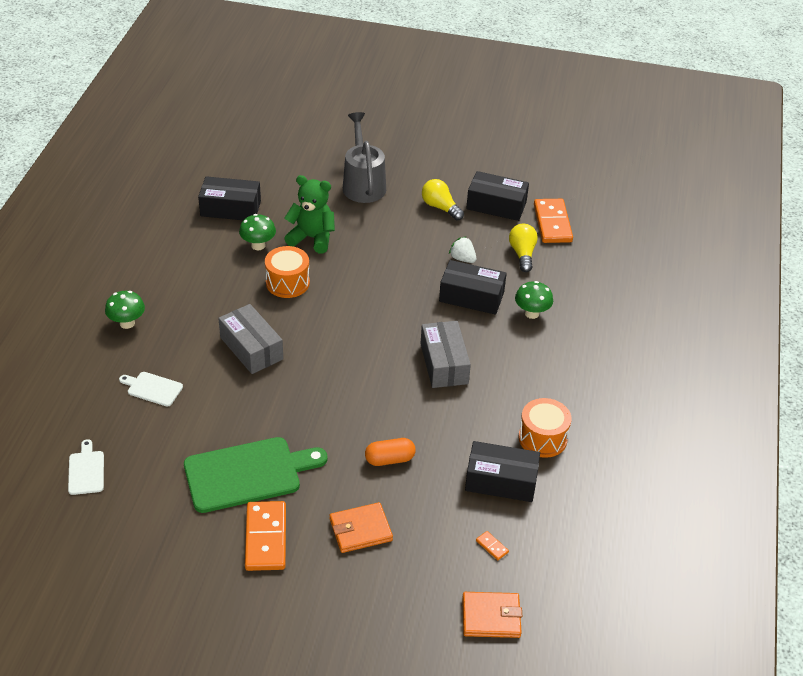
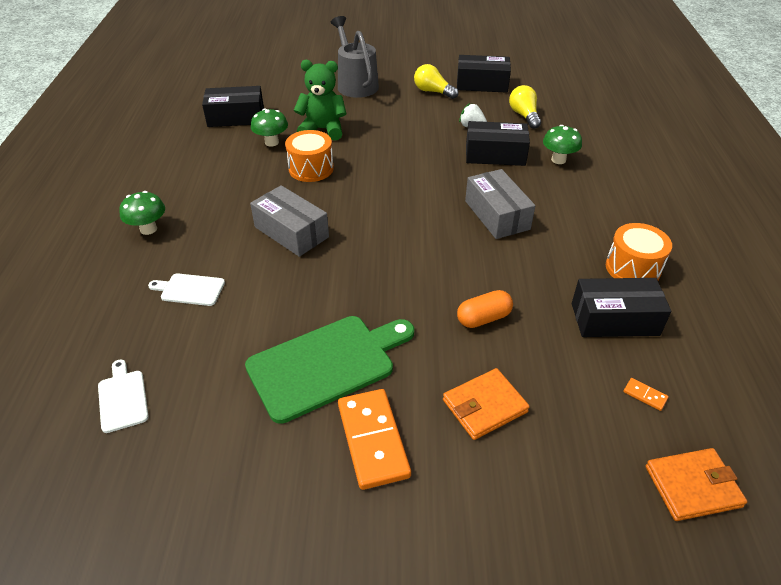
camera: 10 degrees left, 0 degrees up
(552, 223) = (537, 90): orange domino -> none

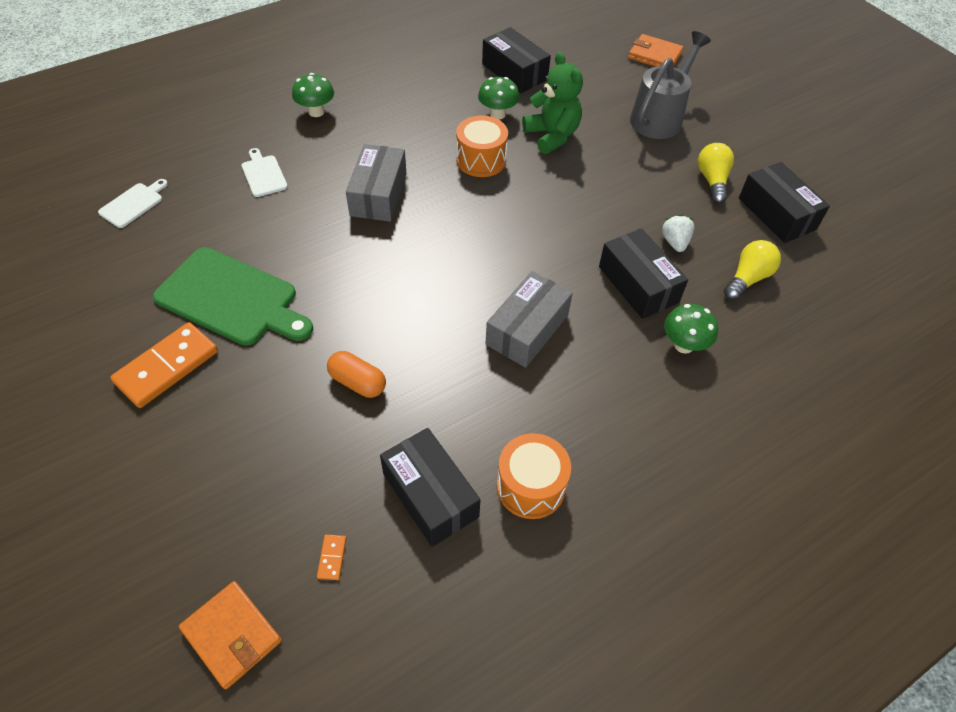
camera: 55 degrees right, 10 degrees up
(484, 406) = (245, 428): orange wallet -> orange wallet (654, 55)

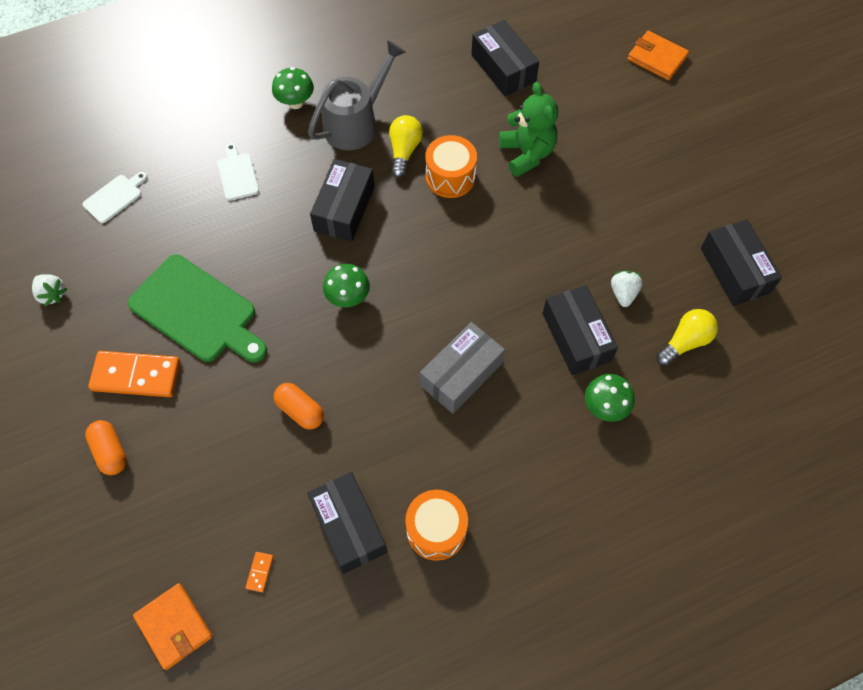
camera: 10 degrees right, 10 degrees up
(66, 297) = (52, 294): none -> white strawberry
(140, 448) = (110, 452): none -> orange capsule
(167, 367) = (136, 375): orange domino -> orange domino turned 45 degrees clockwise
(378, 194) = (344, 209): grey box -> black box
(497, 114) = (476, 121): green mushroom -> green mushroom (348, 298)
(660, 117) = (644, 139): grey watering can -> grey watering can (357, 122)
(712, 181) = (679, 224): yellow light bulb -> yellow light bulb (404, 151)

